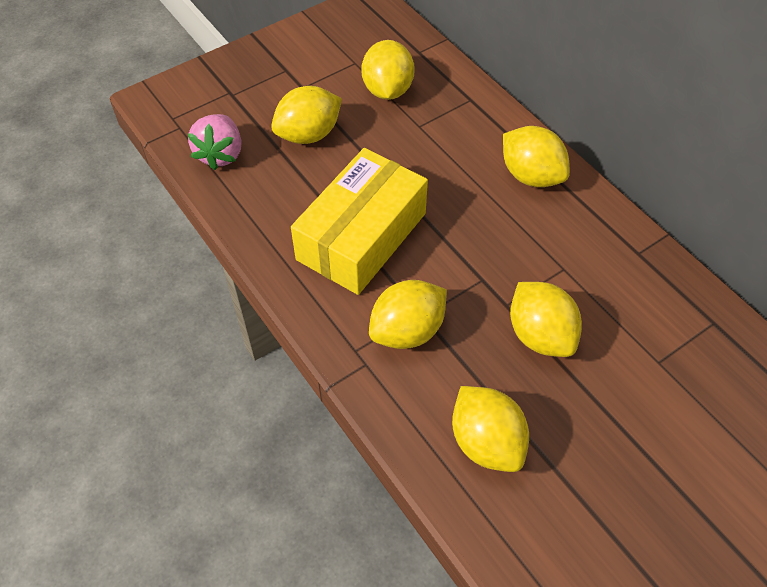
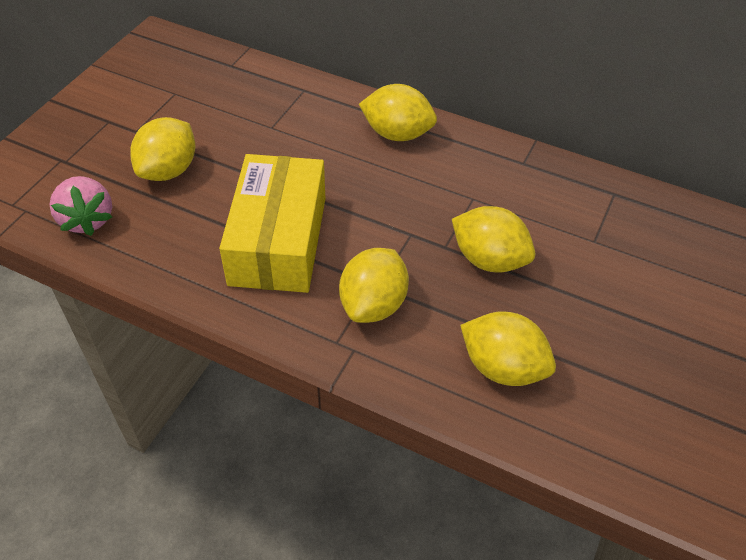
camera: 30 degrees left, 5 degrees down
(387, 90) = (222, 106): yellow lemon -> none

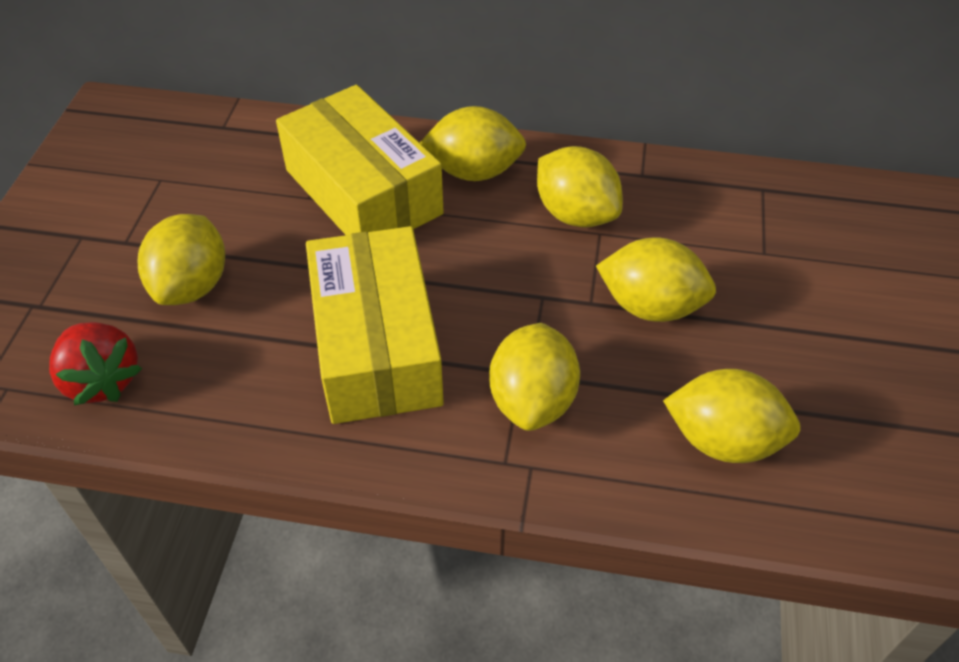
camera: 15 degrees left, 0 degrees up
(87, 219) = (102, 380): pink strawberry -> red strawberry
(311, 131) = (363, 192): none -> yellow box
(460, 181) = (575, 214): none -> yellow lemon

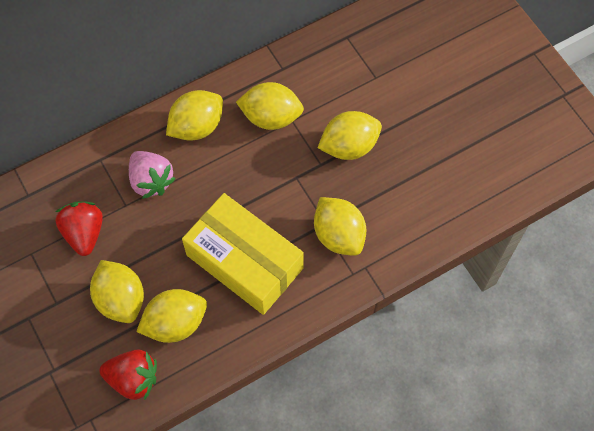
camera: 40 degrees left, 15 degrees up
(234, 195) = (84, 233): none -> red strawberry
(363, 192) = (151, 181): yellow box -> pink strawberry
(723, 440) = (431, 194): yellow lemon -> yellow lemon (175, 323)

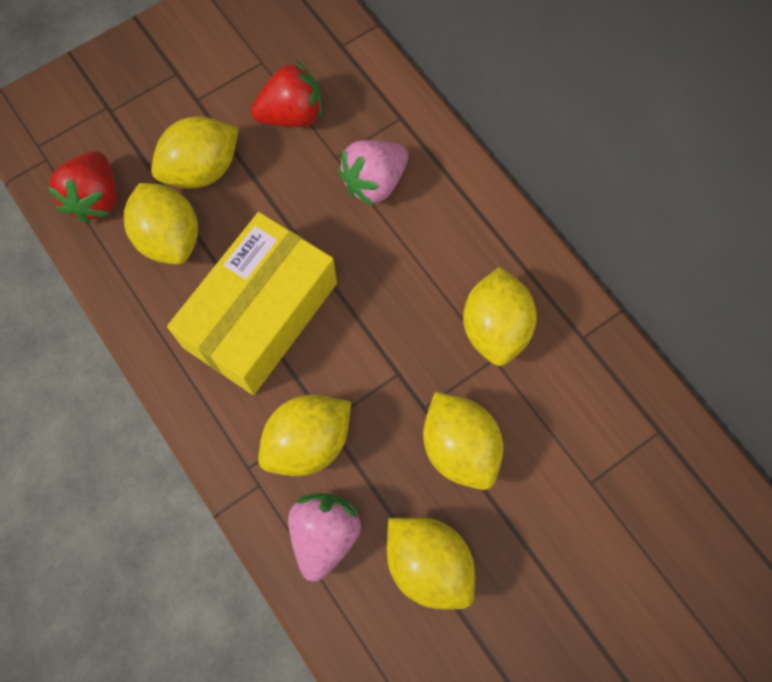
camera: 85 degrees right, 5 degrees up
(197, 127) = (466, 229): yellow lemon -> yellow lemon (428, 564)
(399, 229) = (324, 535): none -> pink strawberry

